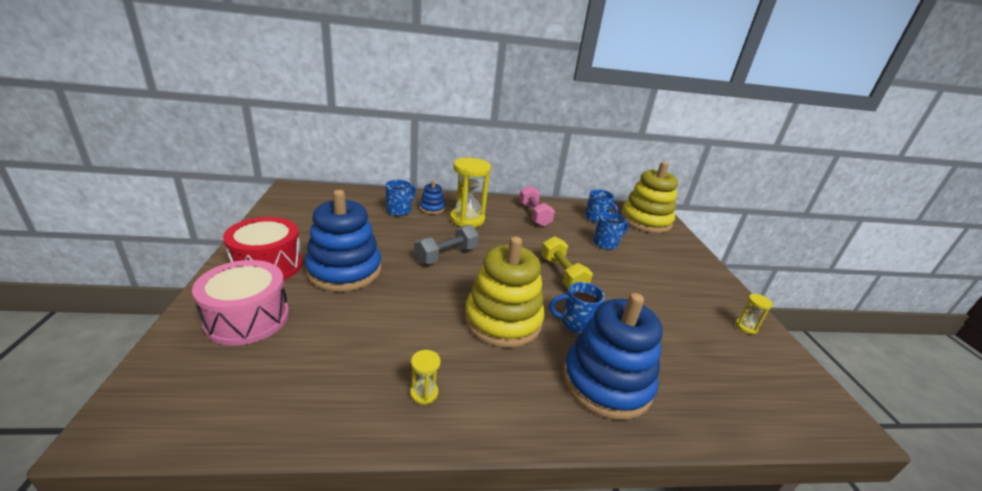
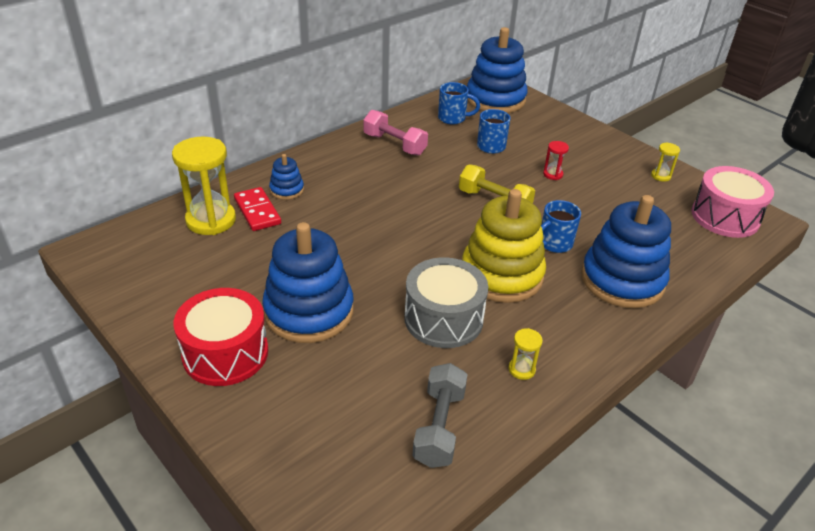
camera: 35 degrees left, 10 degrees up
(247, 318) = (297, 410): pink drum -> pink drum (725, 217)
(399, 210) = (257, 211): blue mug -> red domino
(419, 323) = (443, 319): none -> grey drum
(446, 255) = (376, 239): grey dumbbell -> grey dumbbell (439, 427)
(467, 219) = (340, 185): yellow hourglass -> yellow hourglass (211, 220)
(635, 280) = (553, 174): none -> red hourglass
(645, 221) = (495, 99): yellow stacking toy -> blue stacking toy

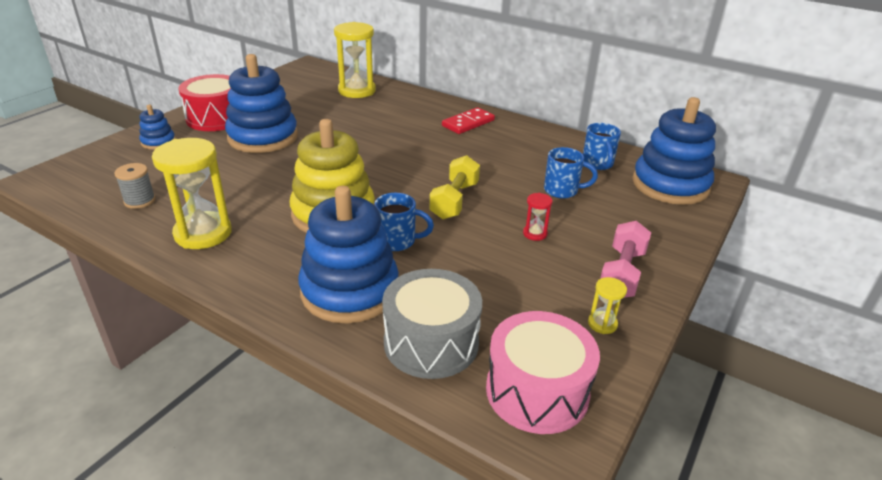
camera: 75 degrees right, 5 degrees down
(257, 211) = (376, 103): red domino -> red domino (468, 123)
(287, 190) = (411, 108): blue stacking toy -> blue stacking toy (158, 142)
(394, 144) = (517, 141): pink dumbbell -> pink dumbbell (621, 274)
(439, 427) = (140, 201): grey dumbbell -> grey spool
(443, 319) = (264, 190): grey drum -> grey drum (431, 342)
(521, 369) = (203, 233): yellow hourglass -> yellow hourglass, size x2.21
(554, 244) = (397, 241): blue mug -> blue mug turned 150 degrees clockwise

